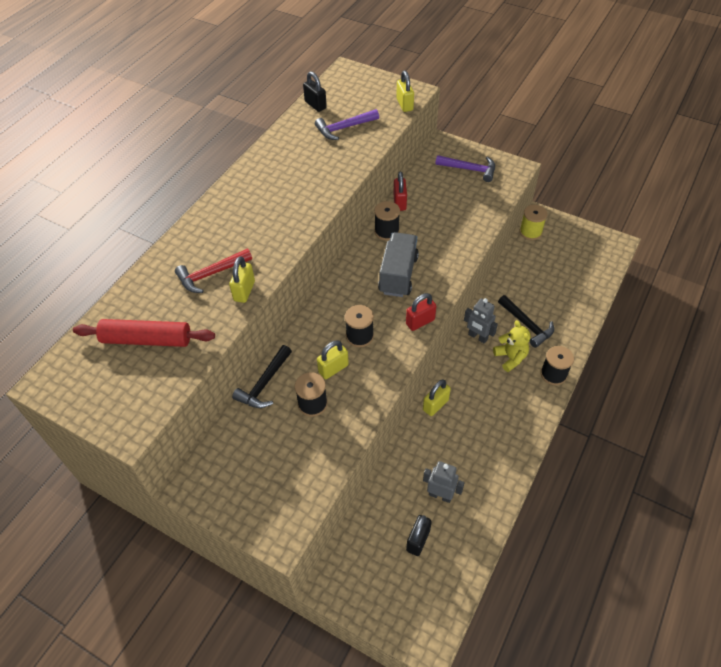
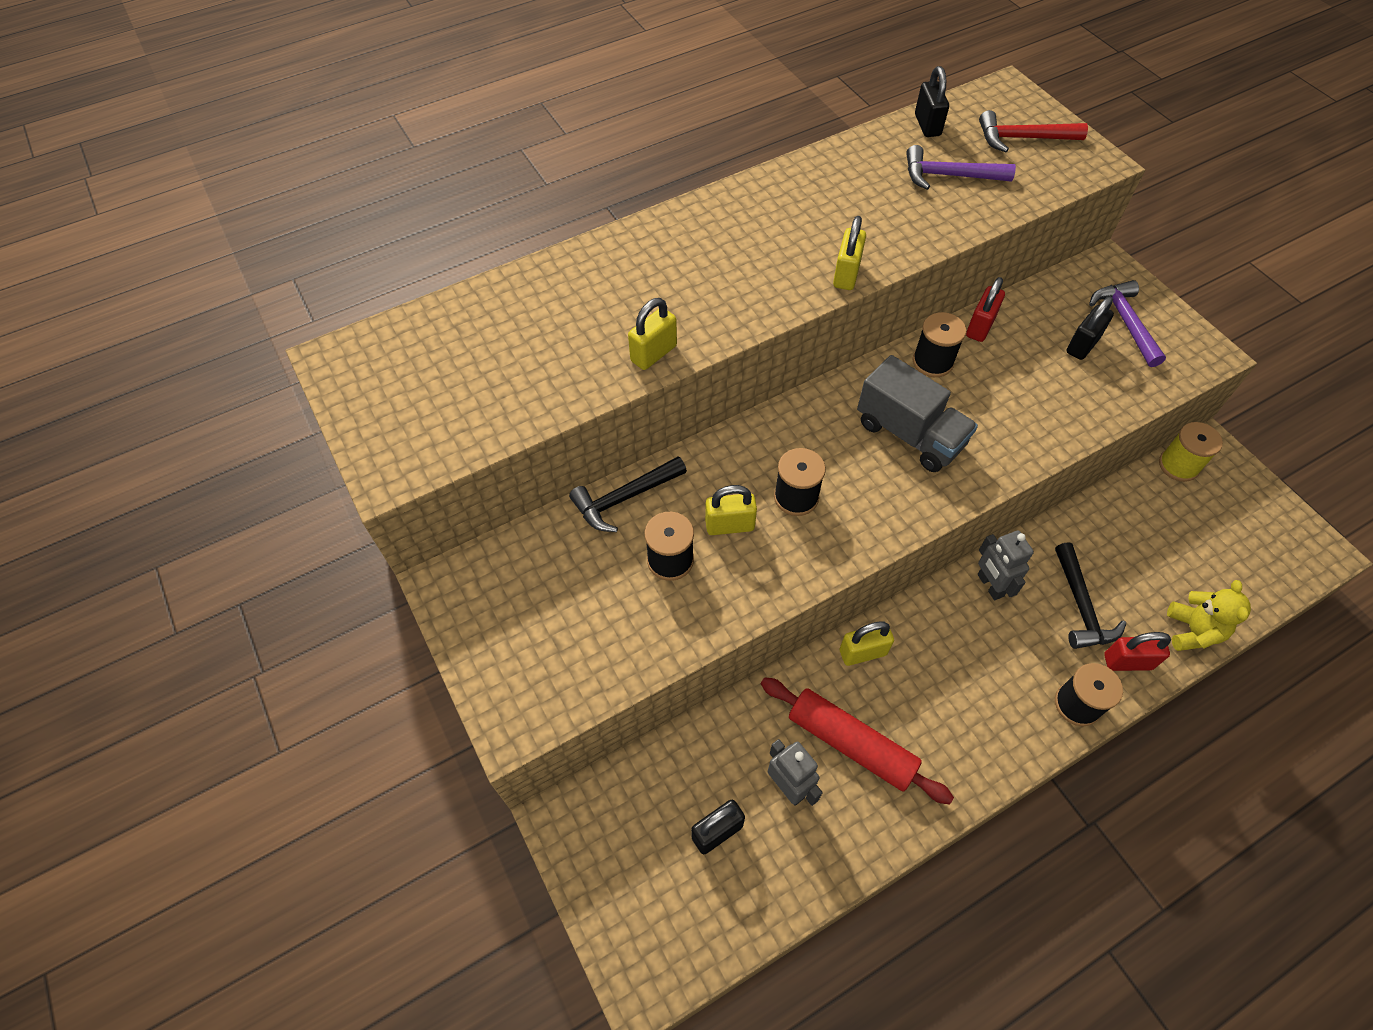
camera: 30 degrees right, 5 degrees up
(147, 340) = (487, 361): red rolling pin -> red rolling pin (850, 744)
(211, 274) = (625, 309): red hammer -> red hammer (1023, 138)
(398, 275) = (909, 434): grey truck -> grey truck turned 90 degrees clockwise
(404, 104) = (1068, 175): yellow padlock -> yellow padlock (846, 274)
(420, 322) = (898, 520): red padlock -> red padlock (1127, 661)
(456, 190) = (1082, 345): none -> black padlock
(469, 169) = (1125, 322): purple hammer -> purple hammer turned 150 degrees counterclockwise
(510, 357) = (1023, 643): yellow teddy bear -> yellow teddy bear (1192, 631)

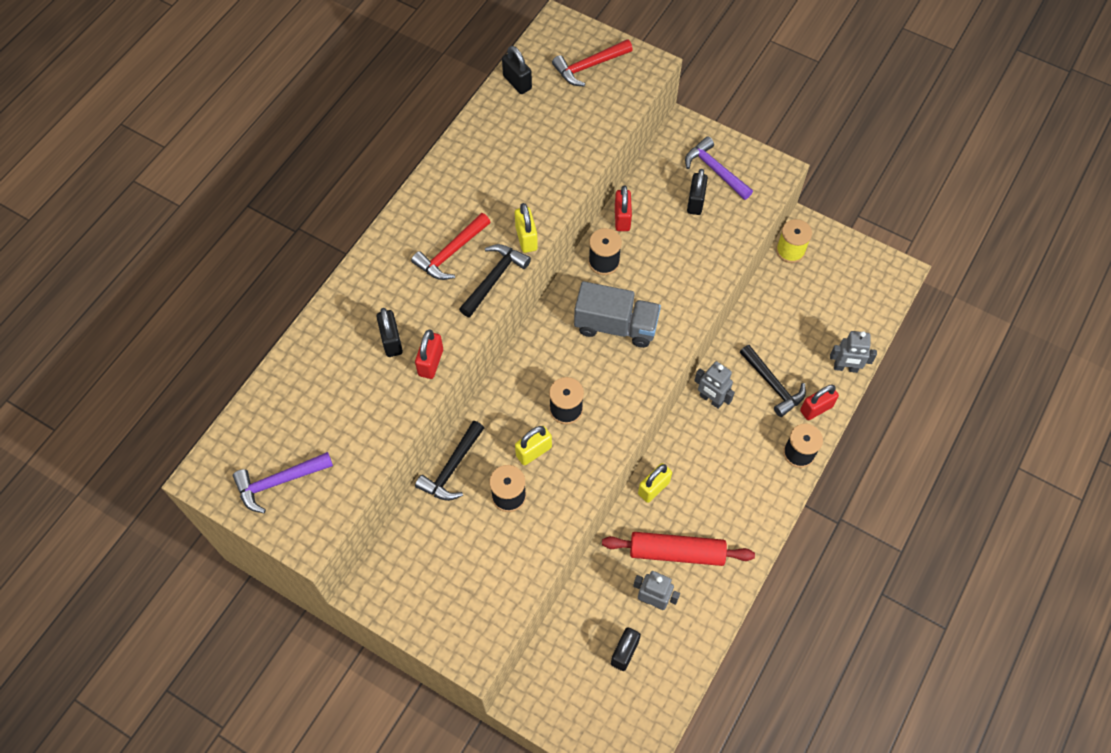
camera: 30 degrees left, 5 degrees up
(624, 313) = (391, 341): none -> black padlock
(653, 353) = (430, 362): yellow padlock -> red padlock
(749, 255) = (451, 253): none -> red hammer
(782, 300) = (494, 279): none -> black hammer
(949, 176) = (554, 122): purple hammer -> purple hammer (279, 482)
(1192, 631) = (845, 368): yellow teddy bear -> grey robot

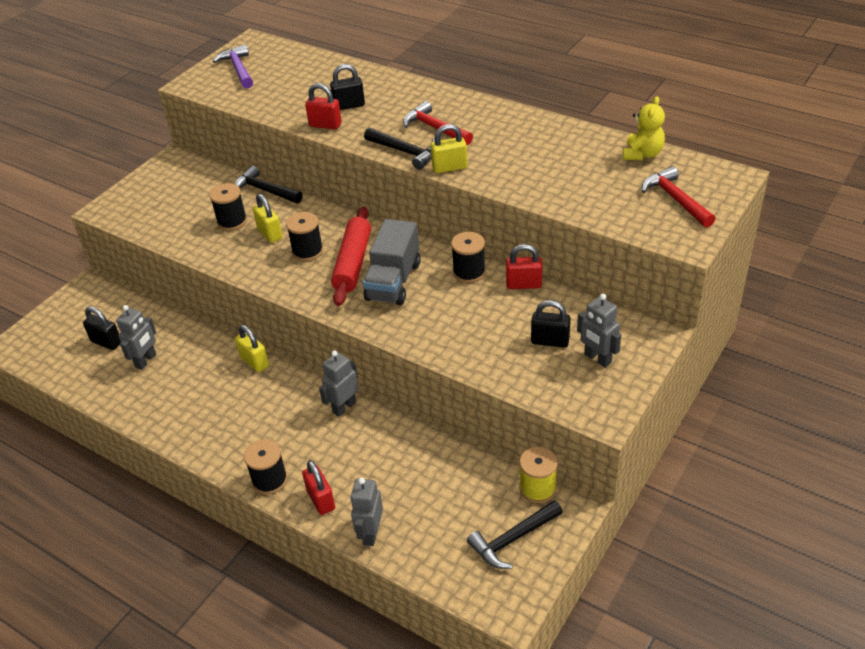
camera: 95 degrees right, 20 degrees down
(517, 82) = (642, 154): black padlock -> yellow teddy bear
(676, 552) = (186, 377): red rolling pin -> red rolling pin (353, 263)
(715, 170) = (597, 358): purple hammer -> grey robot
(772, 384) = (355, 461): black hammer -> black hammer (513, 539)

